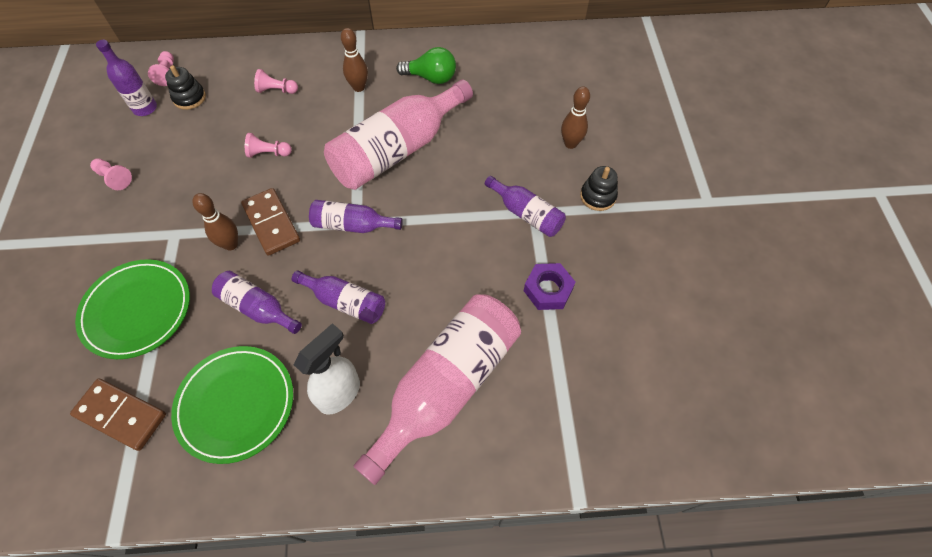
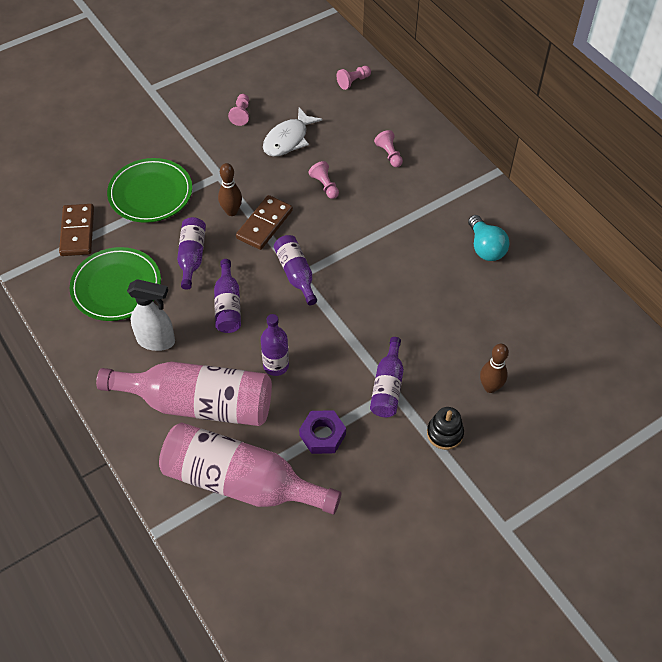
camera: 60 degrees right, 5 degrees down
(145, 108) = (312, 90): purple bottle -> purple bottle (276, 365)
(185, 155) = (288, 139): none -> white fish
(189, 98) = (341, 108): black stacking toy -> none
(359, 87) = (434, 204): brown bowling pin -> none
(397, 150) = (388, 265): pink bottle -> pink bottle (241, 482)
(431, 78) = (485, 247): green light bulb -> turquoise light bulb

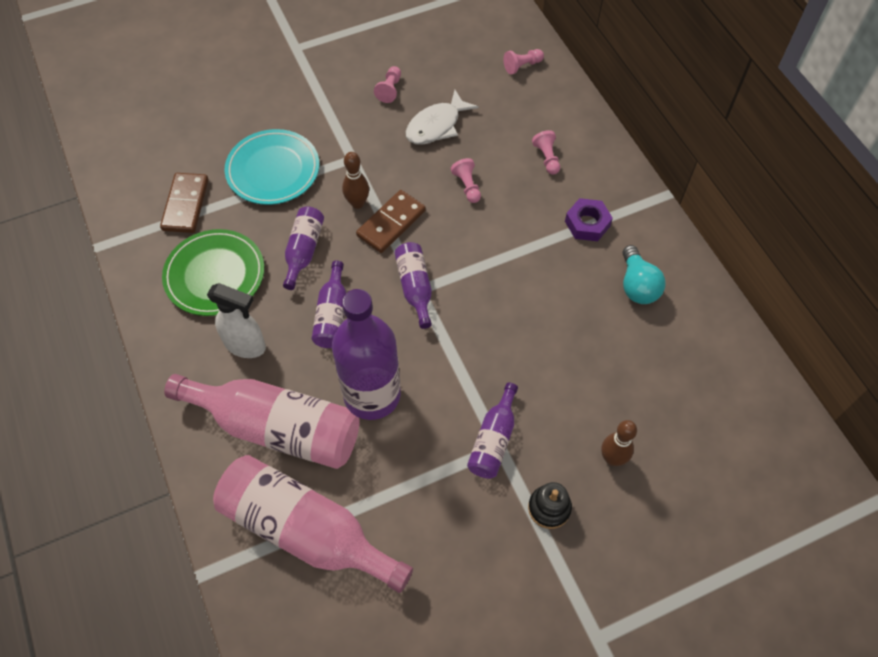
camera: 10 degrees right, 5 degrees up
(150, 193) = (273, 170): green plate -> turquoise plate
(276, 365) = (372, 395): purple bottle -> purple bottle, size x1.95
(322, 435) = (408, 488): purple nut -> purple nut (587, 223)

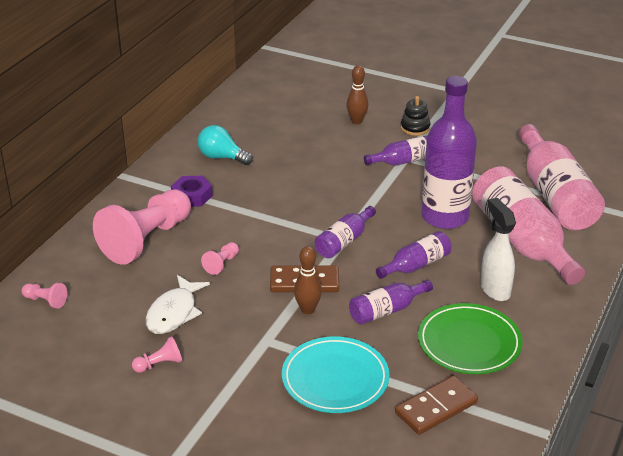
camera: 130 degrees left, 25 degrees down
(436, 125) = (174, 313): white fish -> white fish turned 105 degrees clockwise
(547, 158) = (146, 240): pink pawn -> pink pawn, size x2.47
(637, 285) = (222, 157): turquoise light bulb -> turquoise light bulb turned 105 degrees counterclockwise

